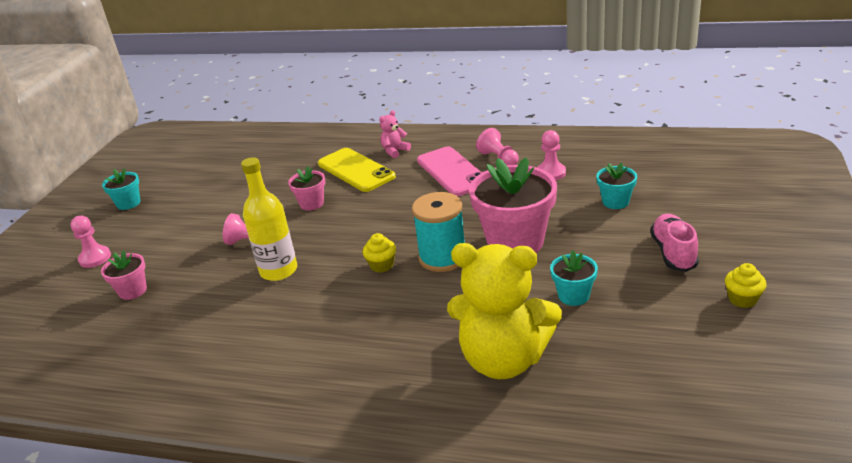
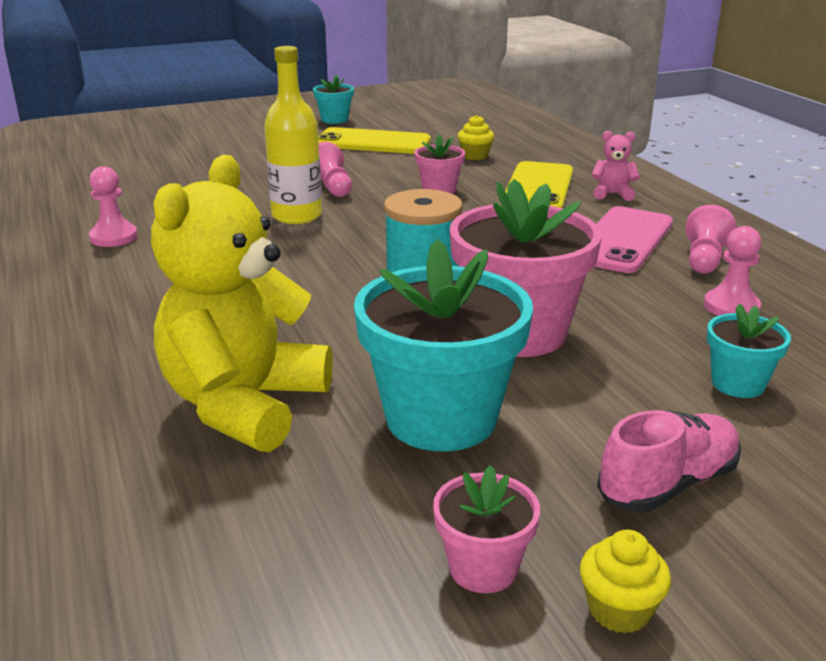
camera: 50 degrees right, 5 degrees down
(95, 258) = (235, 138): pink pawn -> pink pawn (114, 237)
(132, 291) = (200, 168): pink flower pot -> pink flower pot (483, 568)
(198, 202) = (373, 142): none -> yellow phone
(381, 265) = (365, 264): yellow cupcake -> yellow cupcake (475, 156)
(503, 360) = (244, 405): yellow teddy bear -> yellow teddy bear turned 45 degrees clockwise
(573, 296) = (441, 418): turquoise flower pot -> turquoise flower pot, size x2.04

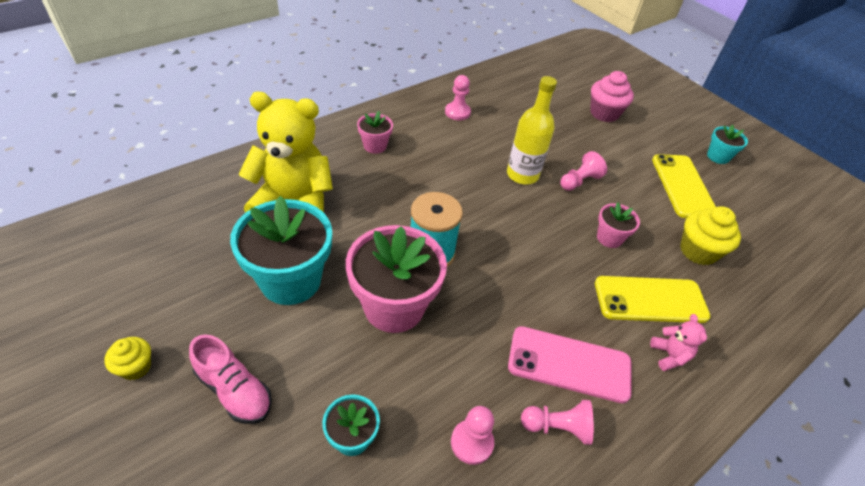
camera: 70 degrees right, 20 degrees up
(209, 152) = (604, 113): none -> pink cupcake
(475, 156) = (698, 251): yellow cupcake -> yellow cupcake, size x1.67
(483, 568) = (168, 311): pink flower pot -> pink flower pot (375, 146)

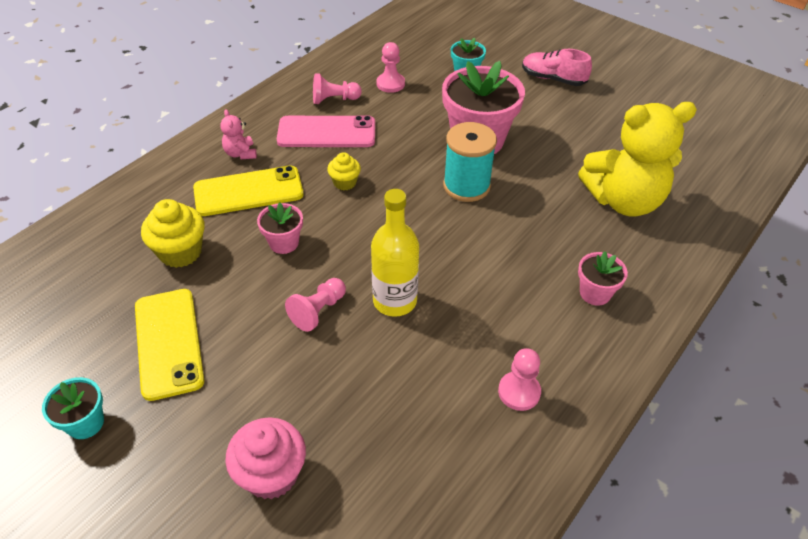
camera: 170 degrees right, 0 degrees up
(135, 367) = (623, 77): yellow cupcake -> yellow cupcake (345, 182)
(290, 280) = (570, 140): turquoise flower pot -> none

